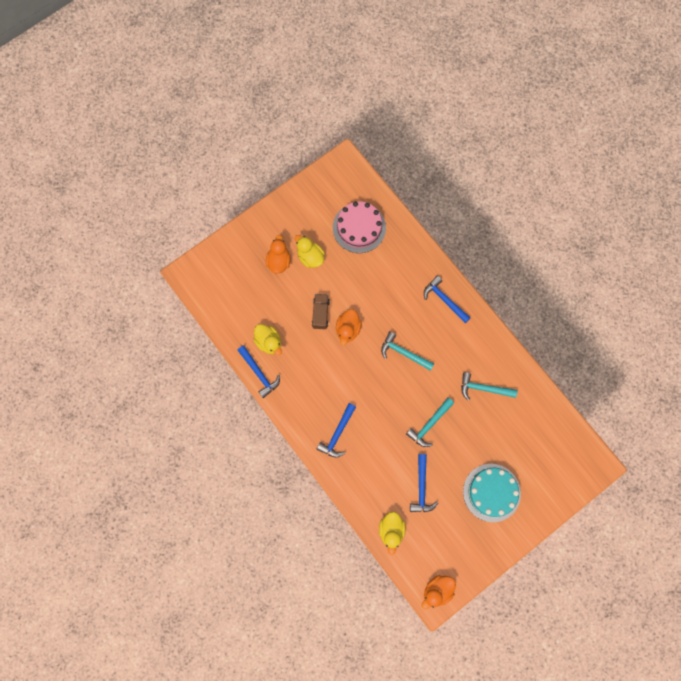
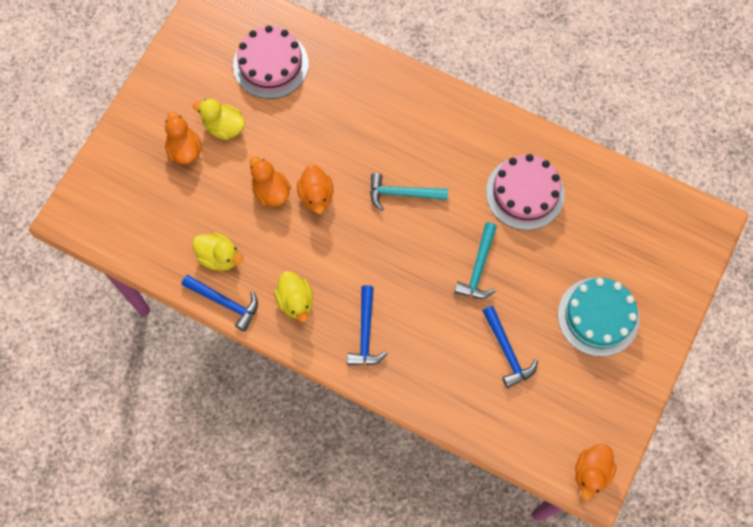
camera: 25 degrees left, 5 degrees down
(320, 313) = (271, 191): brown truck -> orange duck
(391, 530) = (495, 424): yellow duck -> yellow duck (295, 301)
(444, 300) = (422, 106): blue hammer -> none
(483, 388) = (525, 193): turquoise hammer -> pink cake

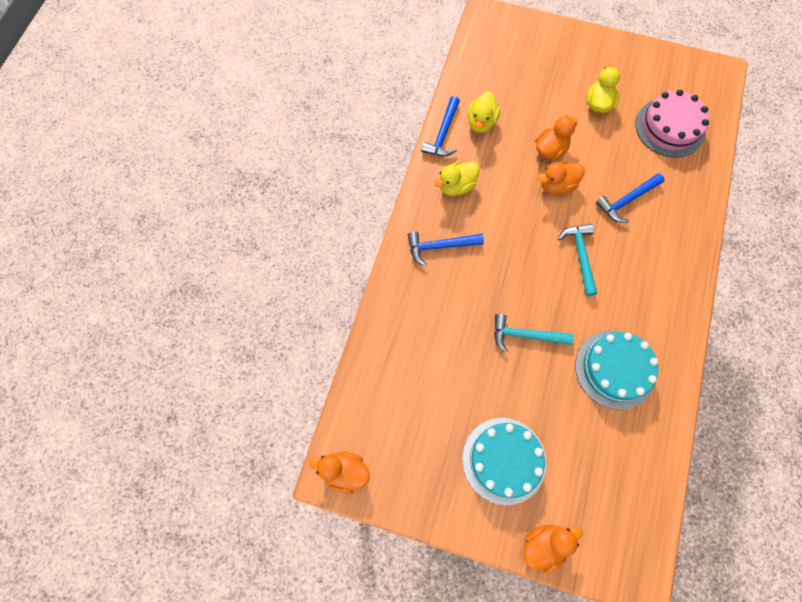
camera: 80 degrees right, 0 degrees up
(184, 150) = (568, 79): orange duck -> orange duck (544, 544)
(507, 351) = (449, 374): blue hammer -> blue hammer (627, 200)
(525, 193) = (615, 369): pink cake -> turquoise cake

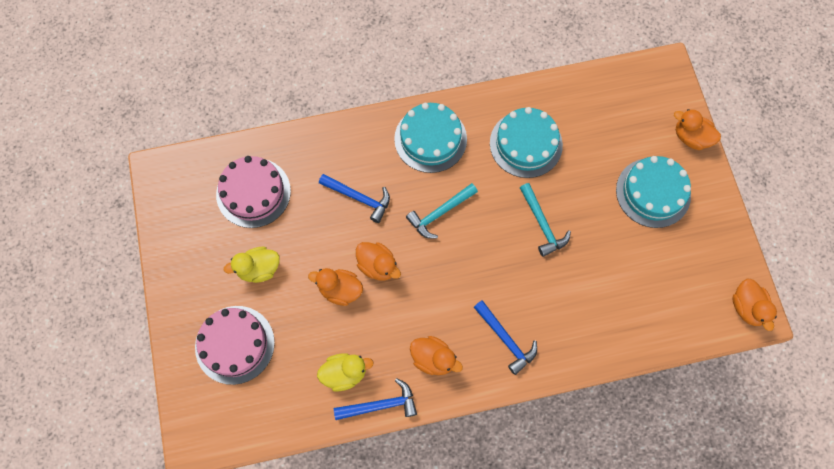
camera: 120 degrees left, 0 degrees up
(456, 186) = (433, 359): yellow duck -> orange duck
(545, 65) = (235, 344): none -> pink cake
(659, 287) = (430, 139): none -> turquoise cake

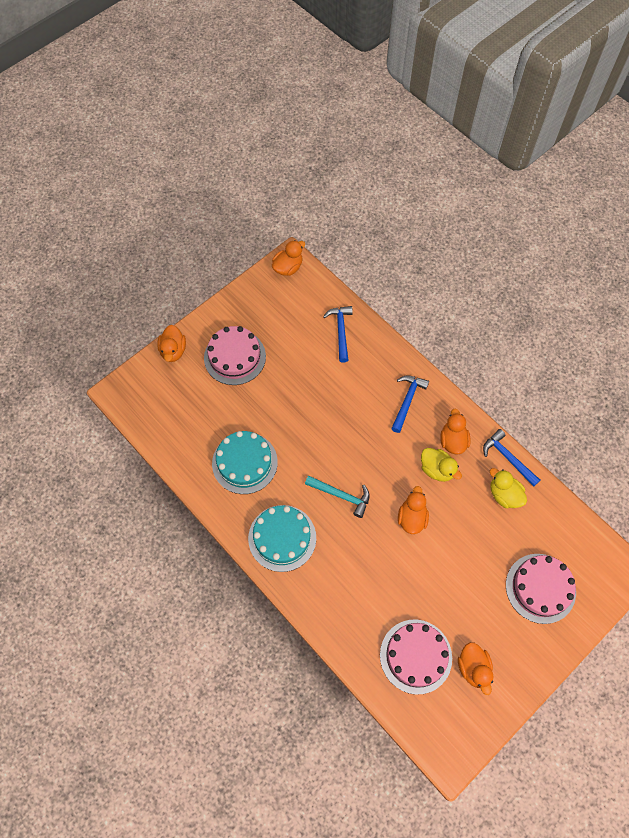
camera: 120 degrees left, 5 degrees down
(259, 269) = (473, 608): yellow duck -> yellow duck (437, 469)
(340, 290) = (448, 535): orange duck -> orange duck (473, 668)
(359, 198) = (367, 565): blue hammer -> blue hammer (340, 331)
(542, 224) = (305, 419): turquoise hammer -> none
(653, 192) = (235, 357): turquoise cake -> pink cake

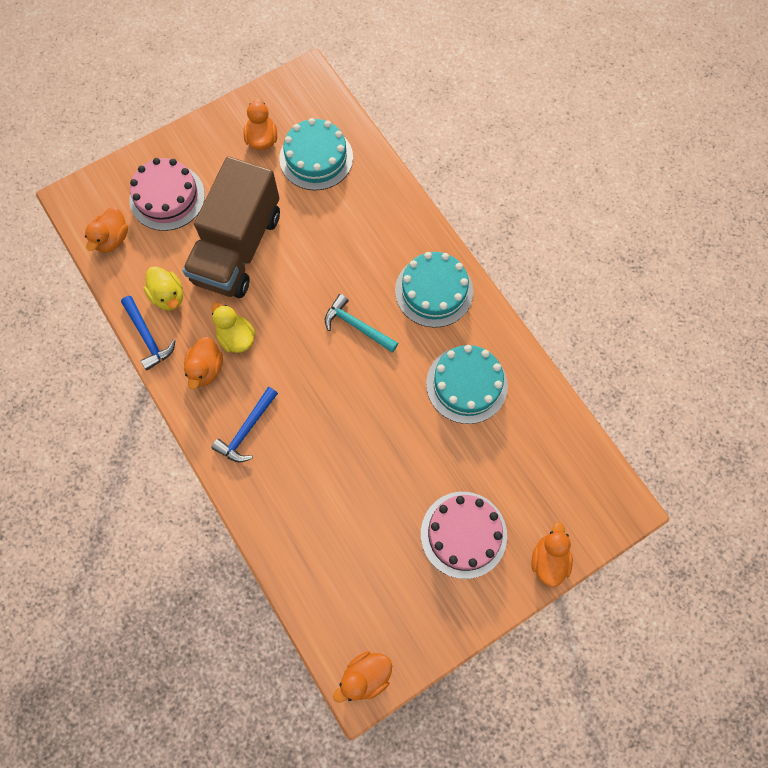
camera: 170 degrees left, 5 degrees up
(340, 331) = (310, 549): blue hammer -> none
(412, 518) = (282, 288): orange duck -> orange duck (112, 239)
(415, 656) = (316, 158): pink cake -> turquoise cake
(460, 549) = (238, 248): none -> brown truck

